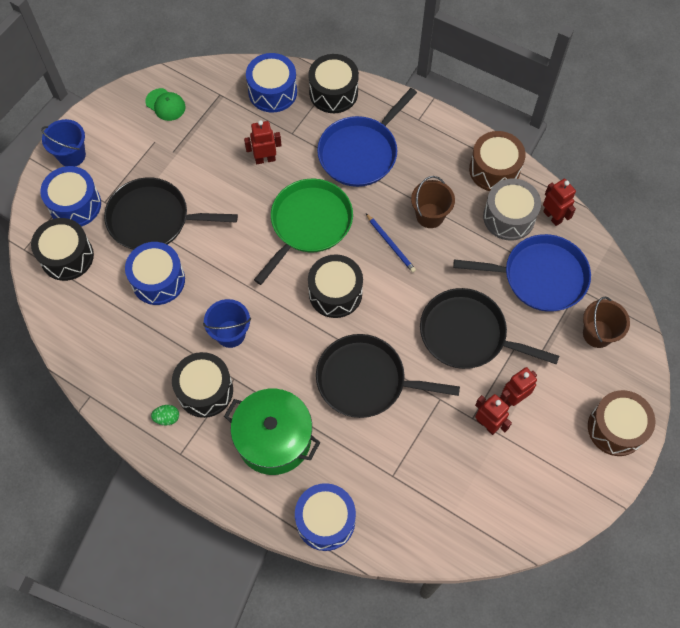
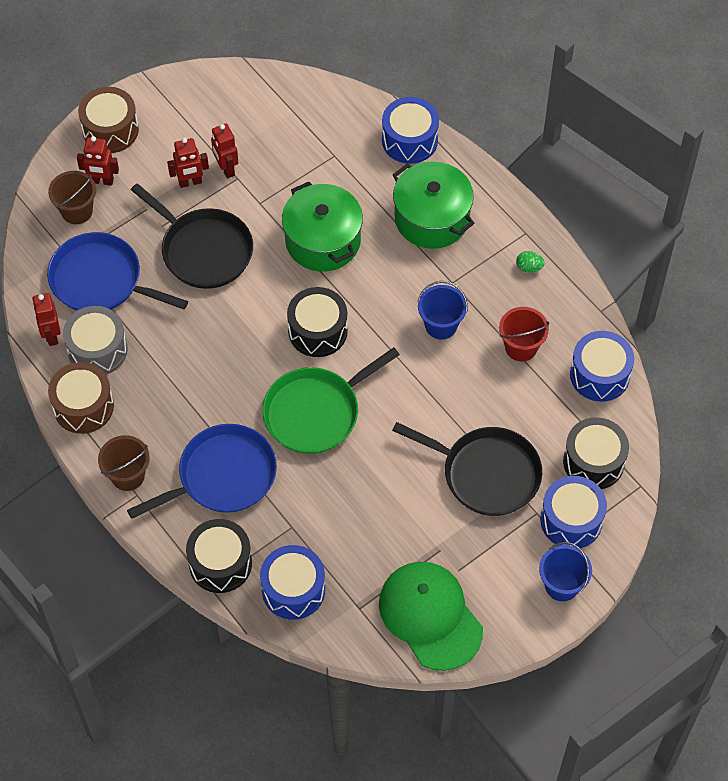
camera: 160 degrees left, 5 degrees down
(153, 337) = (521, 347): none -> red bucket
(158, 280) = (500, 403): blue drum -> blue drum (599, 375)
(165, 105) = (430, 616): green cap -> green cap, size x2.14
(205, 390) = (484, 280): black drum -> none
(265, 159) = (335, 504): red robot -> red robot (102, 181)
(366, 380) = (323, 240): black pan -> green pot
(390, 244) = (237, 362): blue pencil -> none
(430, 215) = (180, 379): brown bucket -> brown bucket (128, 475)

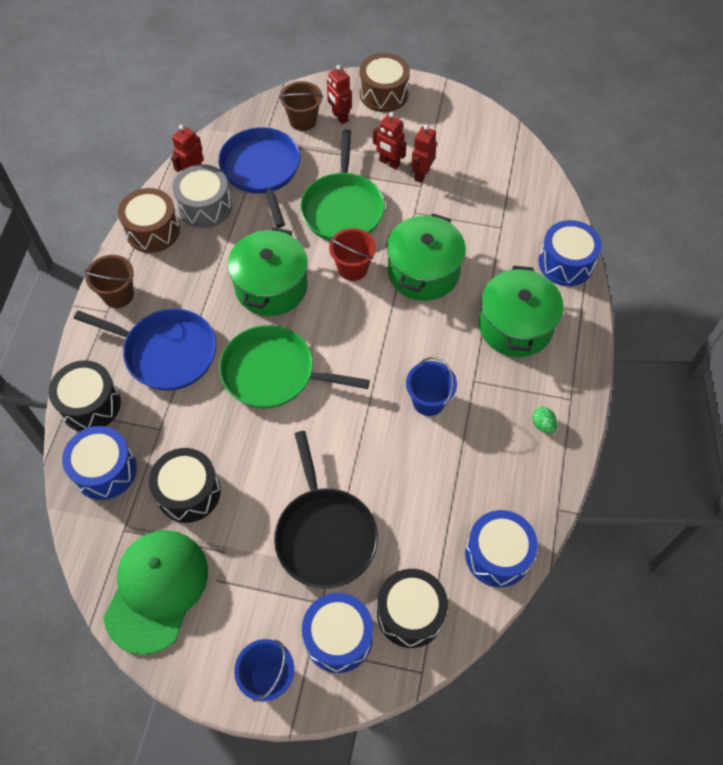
camera: 50 degrees right, 0 degrees up
(203, 250) = (343, 208): black pan -> green pan
(231, 357) = (271, 286): none -> green pot
(318, 331) = (344, 323): black drum -> black drum (188, 492)
(521, 347) = (465, 473): red bucket -> red bucket (352, 268)

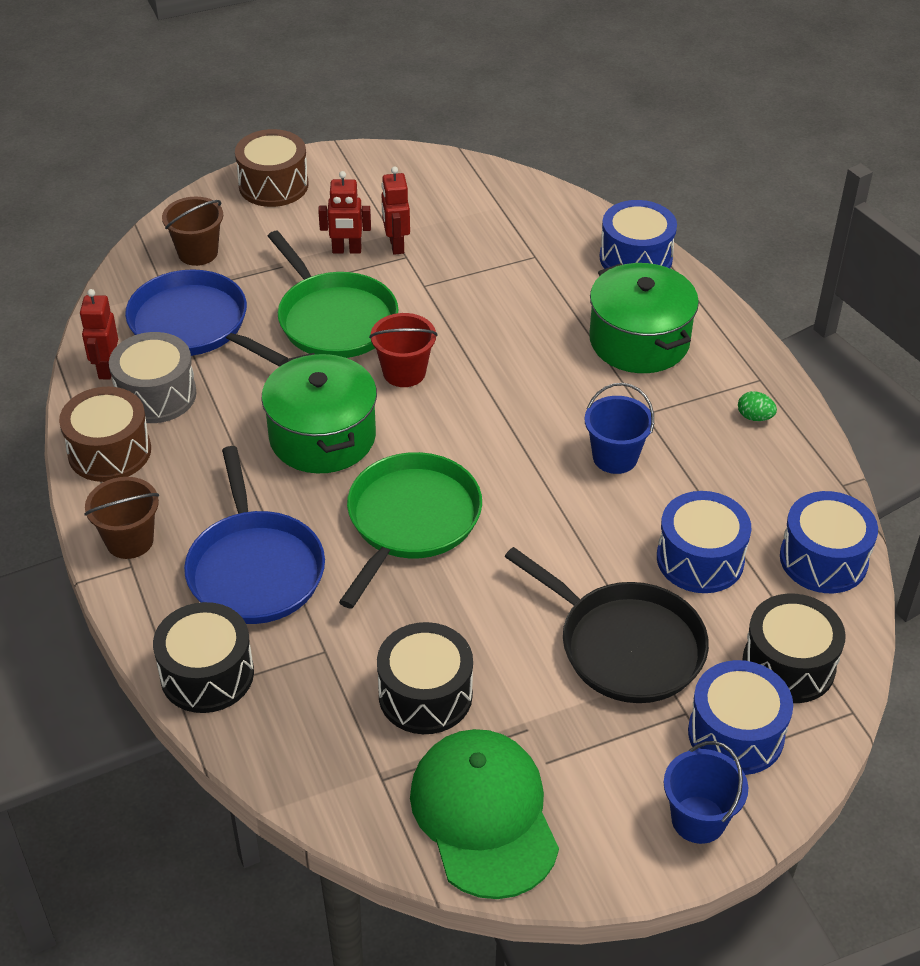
camera: 35 degrees left, 15 degrees down
(105, 470) = (296, 732): blue drum -> blue drum (700, 559)
(166, 352) = (254, 569): blue pan -> blue pan turned 90 degrees clockwise
(273, 373) = (411, 521): green pan -> green pan turned 135 degrees clockwise
(339, 117) = (241, 230): red robot -> none
(423, 271) = (489, 337): green pot -> none

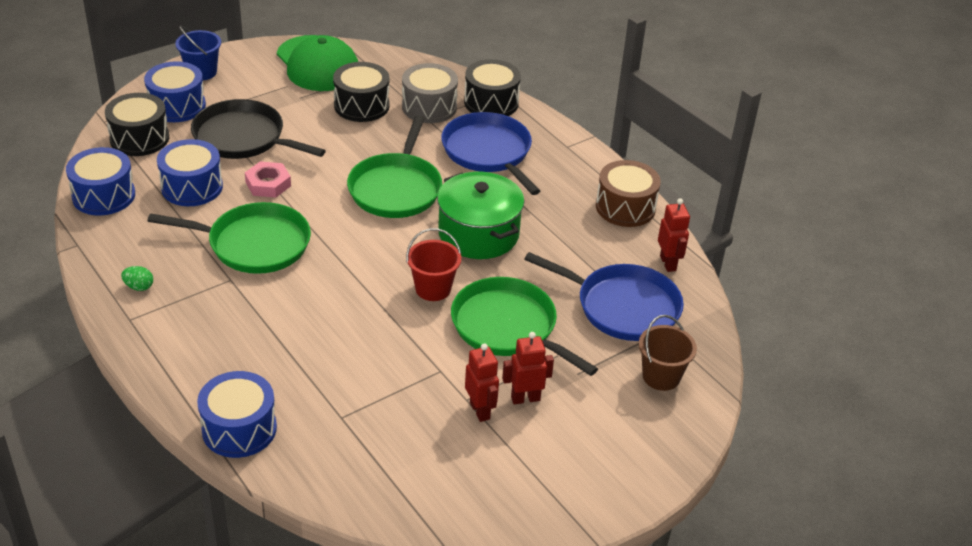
camera: 165 degrees right, 5 degrees down
(129, 541) = (576, 159): brown bucket -> none
(156, 395) = (617, 249): grey drum -> grey drum (429, 107)
(273, 185) = (633, 467): brown drum -> none
(591, 551) = (268, 184): none -> pink nut
(615, 457) = (254, 244): blue bucket -> green pan
(639, 341) = (235, 341): green pot -> none

